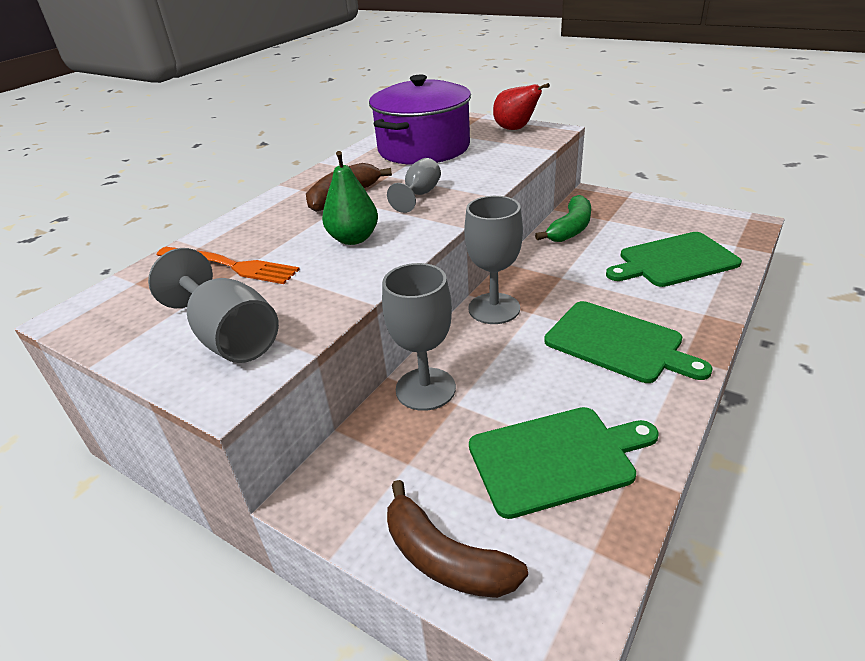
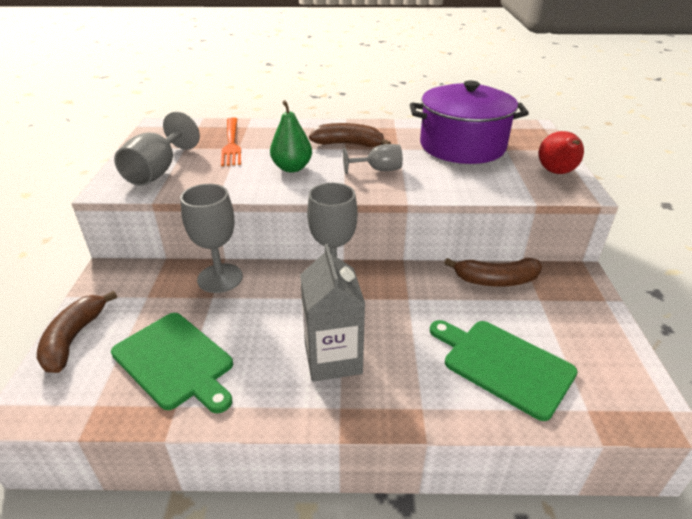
camera: 55 degrees right, 0 degrees up
(570, 229) = (496, 280): green banana -> brown banana
(618, 343) = (333, 358): green cutting board -> grey carton

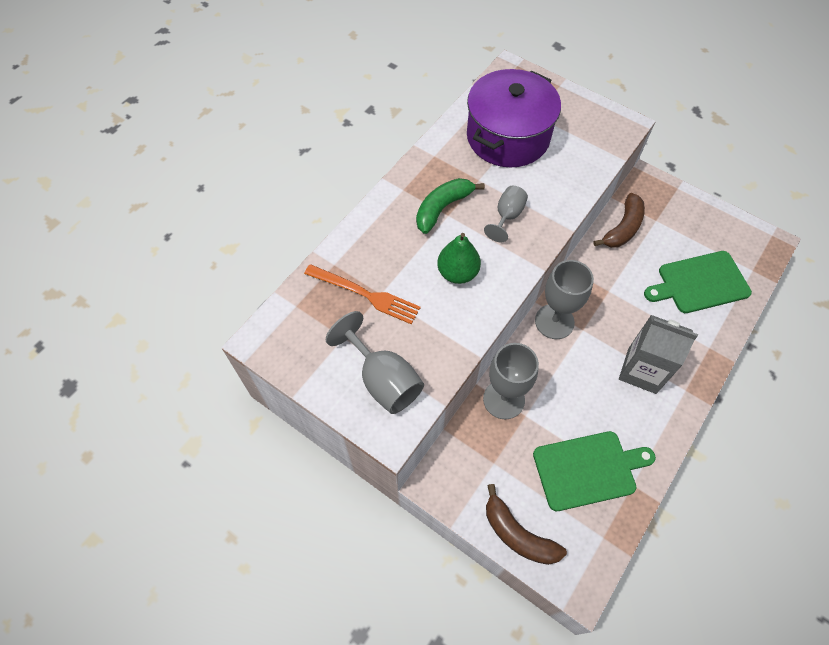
camera: 55 degrees left, 25 degrees up
(348, 144) = (442, 208): brown banana -> green banana
(556, 172) = (592, 115): red pear -> none

